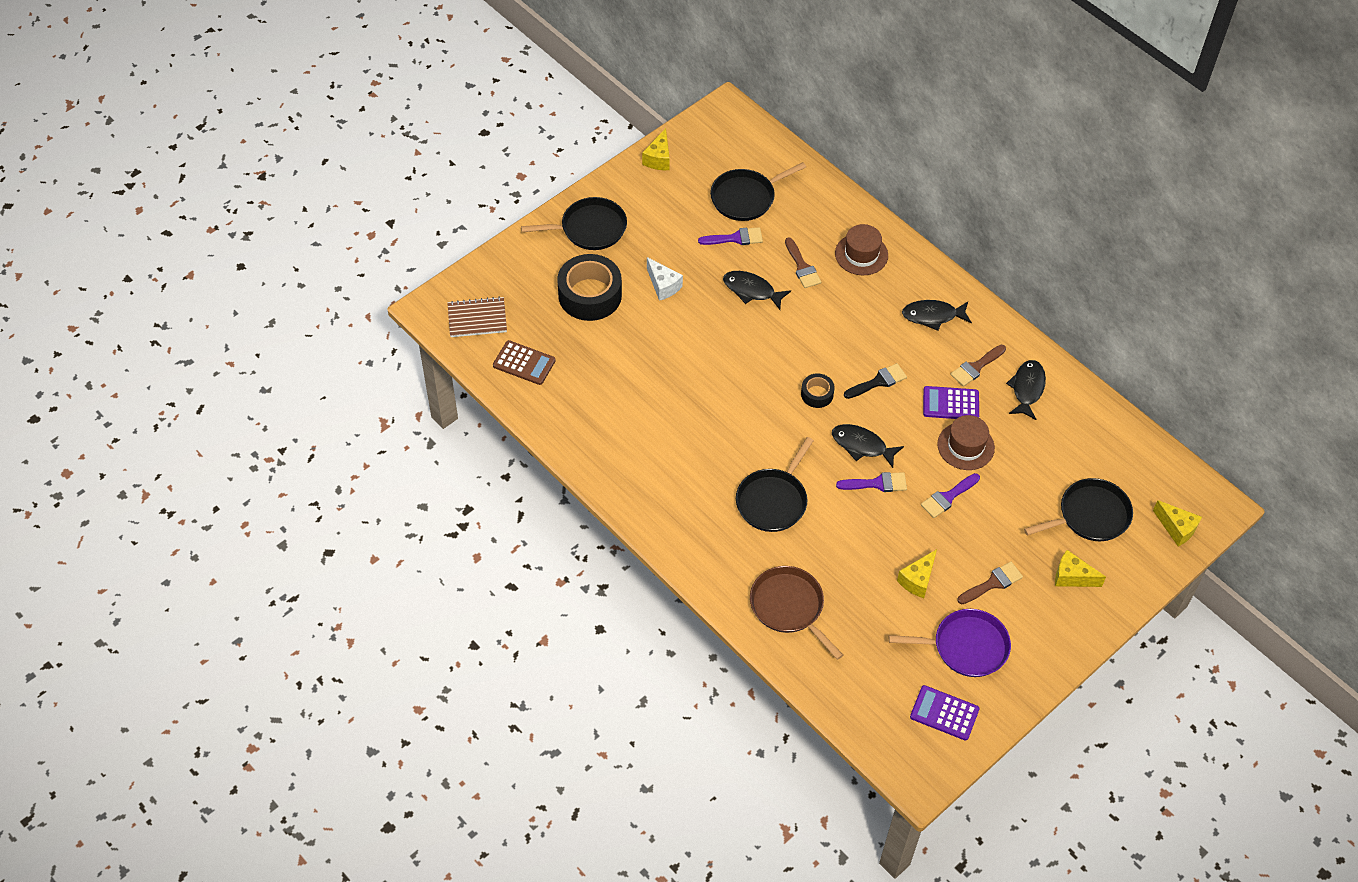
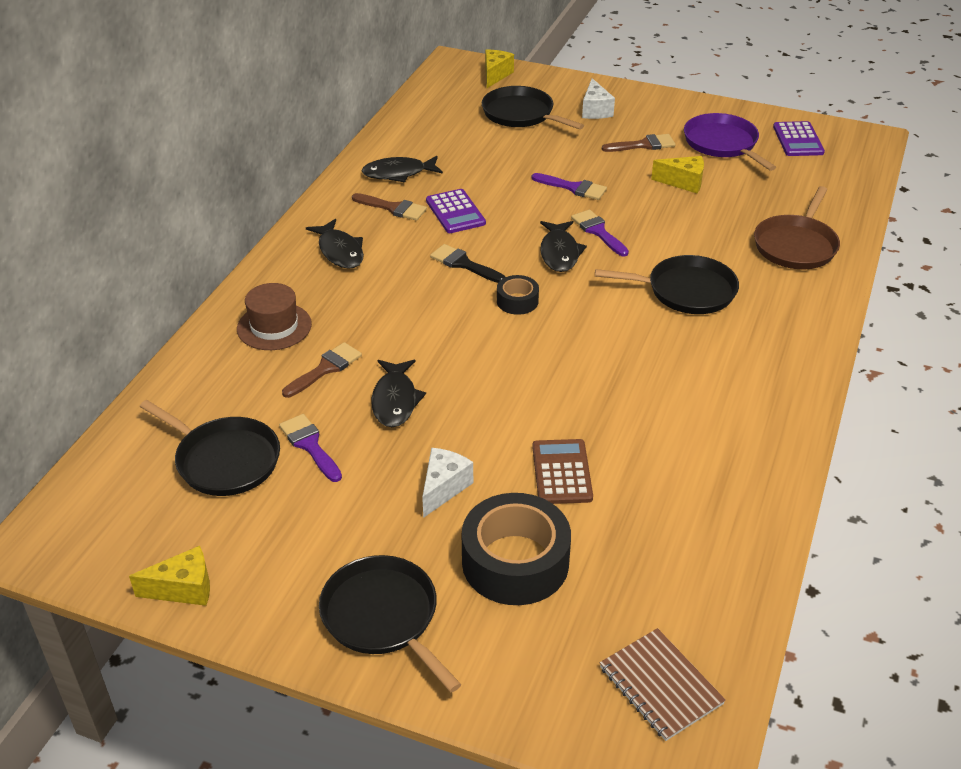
camera: 115 degrees left, 15 degrees down
(524, 363) = (693, 586): brown calculator -> brown calculator (562, 472)
(965, 446) = (502, 192): brown hat -> none
(993, 583) = (643, 145): brown brush -> brown brush turned 135 degrees clockwise
(1072, 577) = (595, 110): yellow cheese -> white cheese

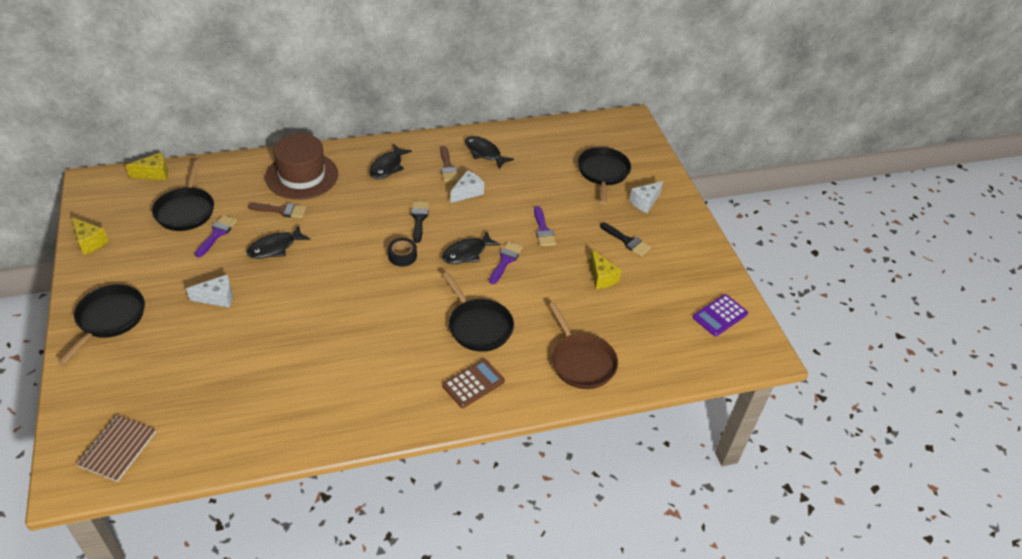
camera: 50 degrees right, 5 degrees up
(274, 326) = (302, 176): brown hat -> brown hat, size x1.57
(455, 212) = (467, 192): purple calculator -> white cheese
(495, 75) = (636, 142): yellow cheese -> yellow cheese (154, 174)
(515, 562) = (177, 351): black tape -> none
(562, 472) = (262, 339): brown calculator -> brown calculator (473, 383)
(643, 145) = (627, 241): brown brush -> black brush
(722, 144) = (671, 278): purple pan -> none
(796, 245) = (581, 362): brown pan -> brown pan turned 105 degrees counterclockwise

